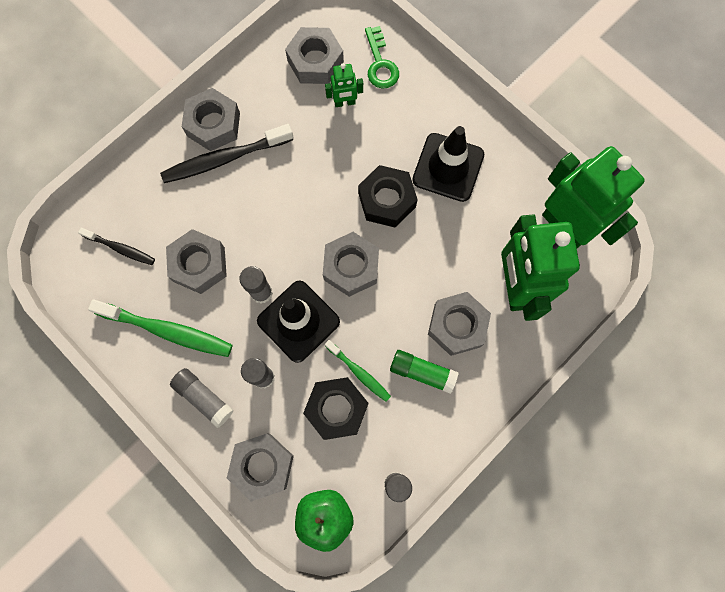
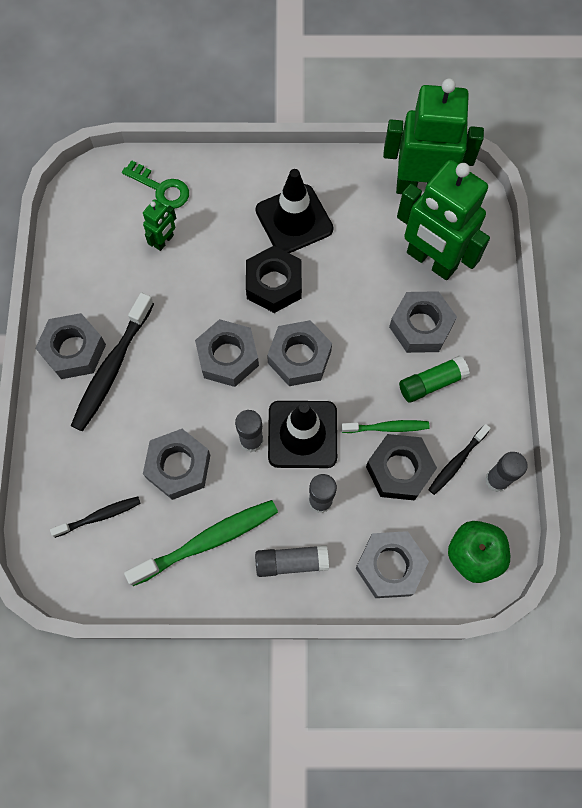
camera: 45 degrees left, 5 degrees down
(315, 61) = (107, 230): grey nut -> grey nut (228, 357)
(381, 443) = (456, 462): none -> black toothbrush

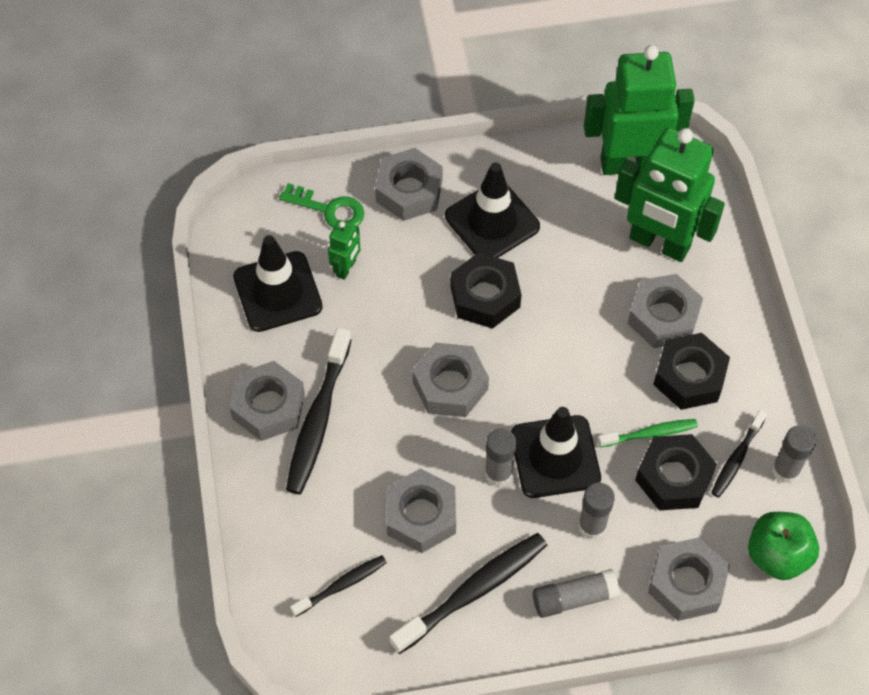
camera: 10 degrees left, 10 degrees down
(103, 252) = (278, 292): none -> black traffic cone
(208, 541) = (473, 591): green toothbrush -> black toothbrush
(299, 357) = (532, 373): grey nut -> grey nut (409, 191)
(431, 383) = (689, 377): green glue stick -> black nut

